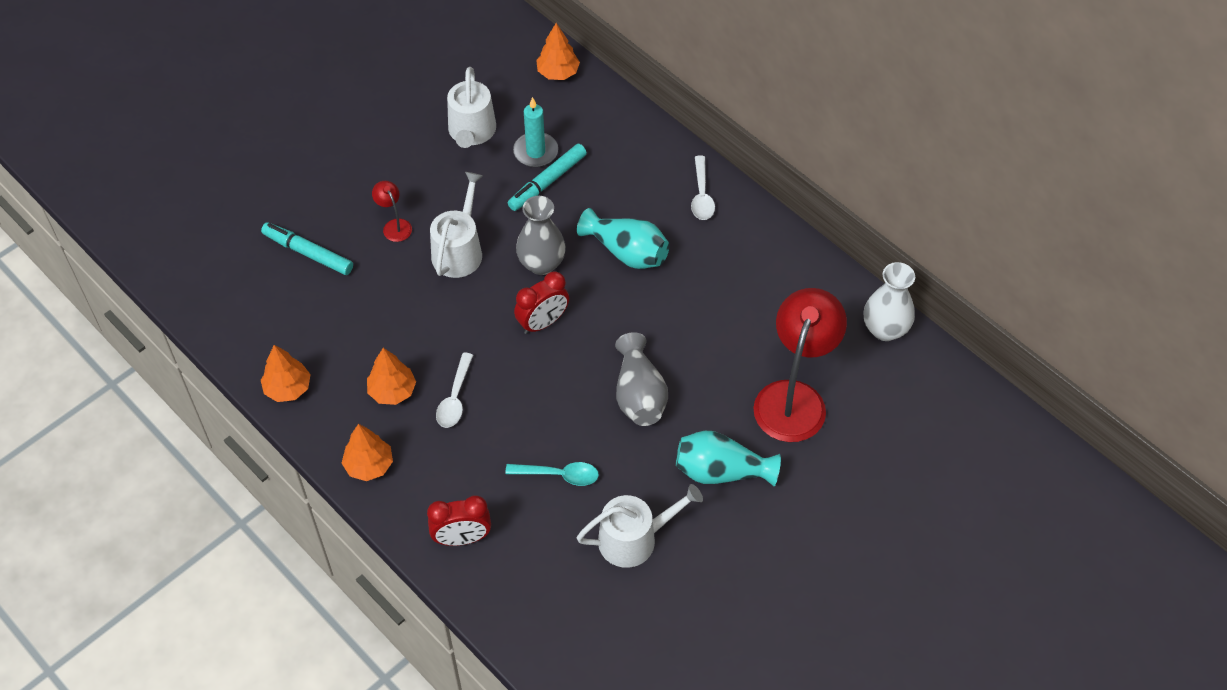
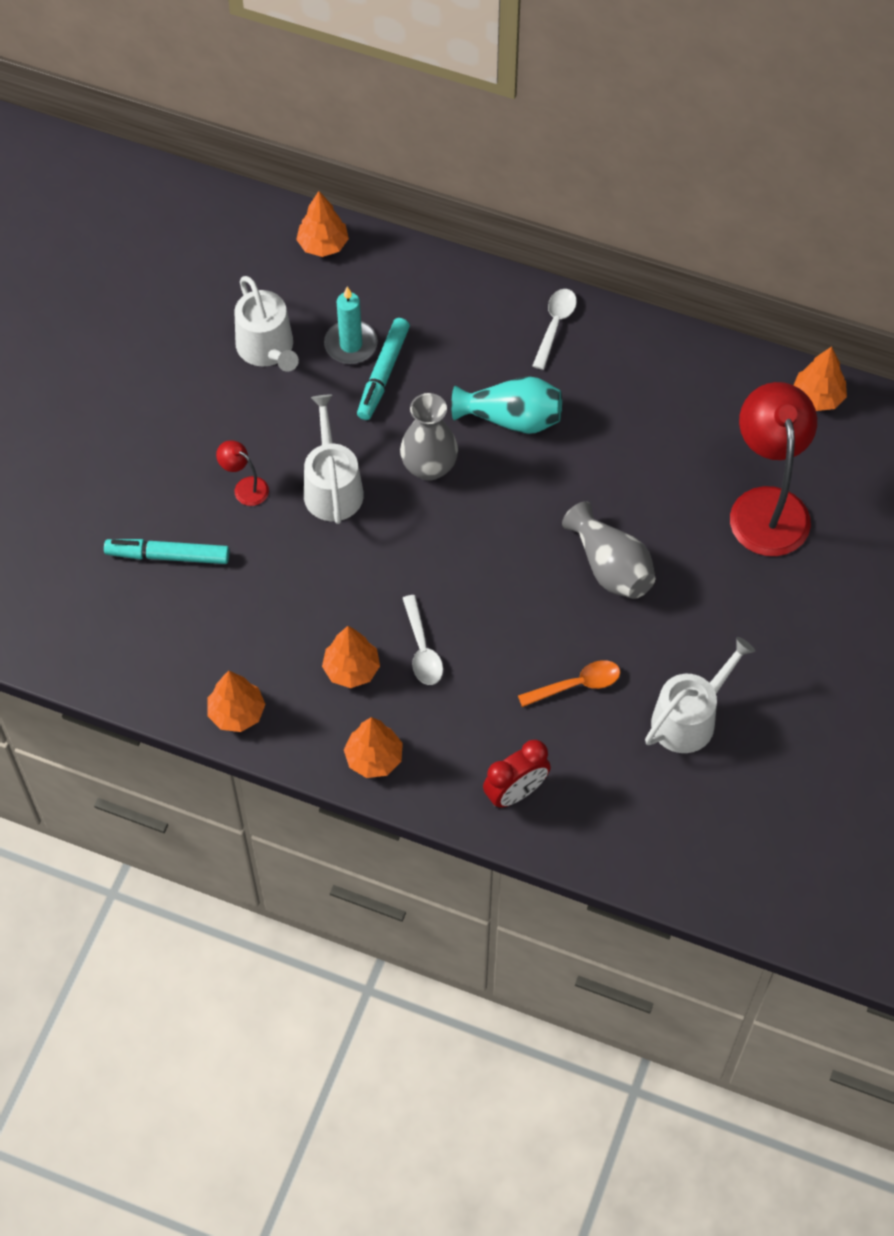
camera: 25 degrees left, 5 degrees up
(543, 323) = (467, 530): red clock -> none
(559, 475) = (576, 685): turquoise spoon -> orange spoon
(702, 195) = (555, 325): white spoon -> white spoon turned 135 degrees counterclockwise
(721, 471) = (736, 612): turquoise vase -> none
(885, 329) = (817, 397): white vase -> orange tree

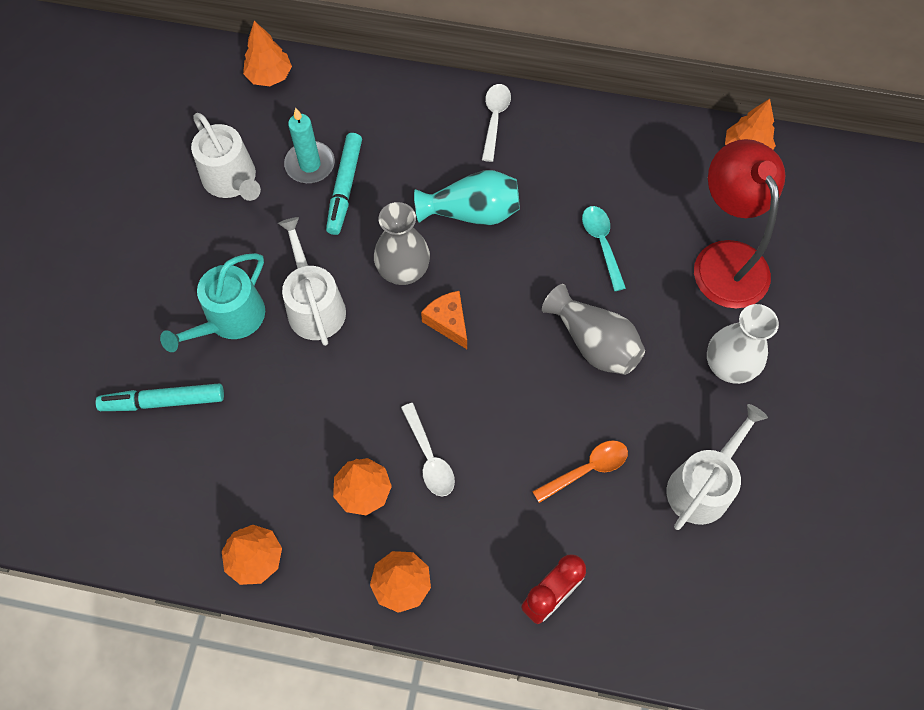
camera: 10 degrees left, 5 degrees up
(245, 487) = (230, 319): red lamp -> turquoise watering can
(465, 524) = (448, 322): none -> orange cheese
(640, 470) = (601, 244): none -> turquoise spoon
(744, 610) = (728, 366): none -> white vase

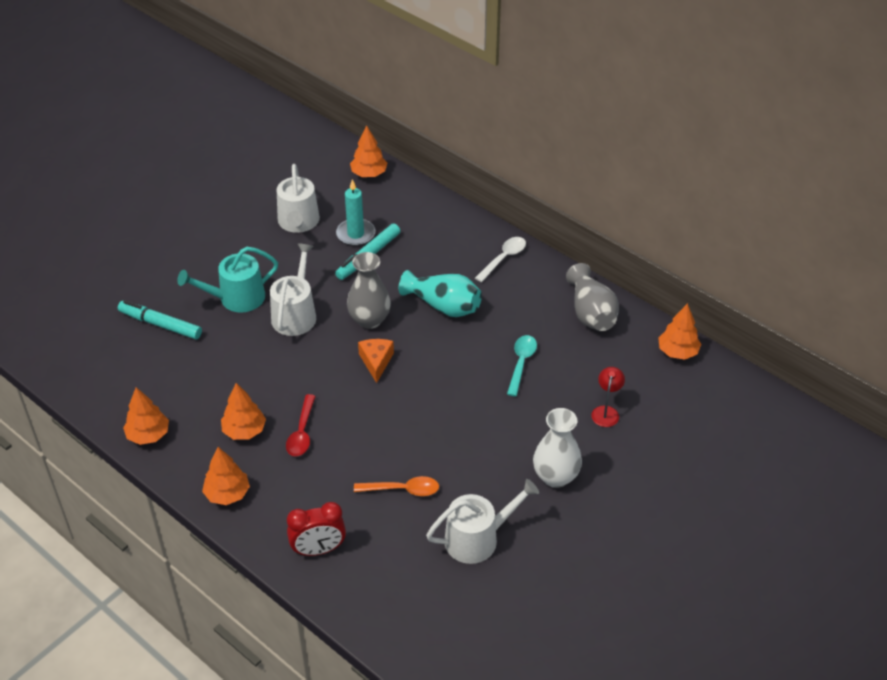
camera: 30 degrees right, 20 degrees down
(429, 457) = (302, 432): white spoon -> red spoon
(593, 343) = (468, 418): grey vase -> grey vase (591, 313)
(725, 259) = (606, 411): red lamp -> red lamp, size x0.43

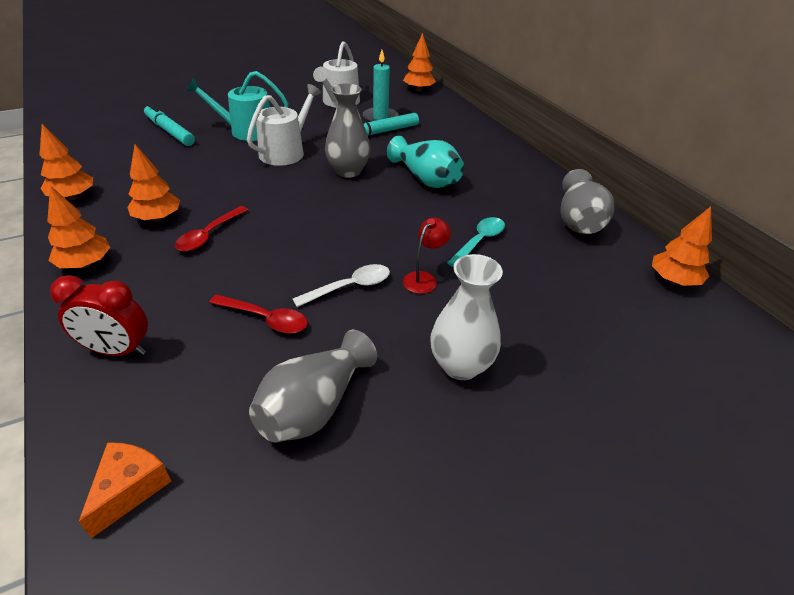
camera: 20 degrees right, 5 degrees down
(376, 362) = (329, 201): orange cheese -> orange cheese (129, 489)
(403, 489) = (266, 319): orange spoon -> red spoon
(477, 538) = (314, 407): white watering can -> grey vase
(503, 258) = (505, 161): white spoon -> white spoon (350, 287)
(606, 411) = (560, 314): red lamp -> red lamp (424, 278)

